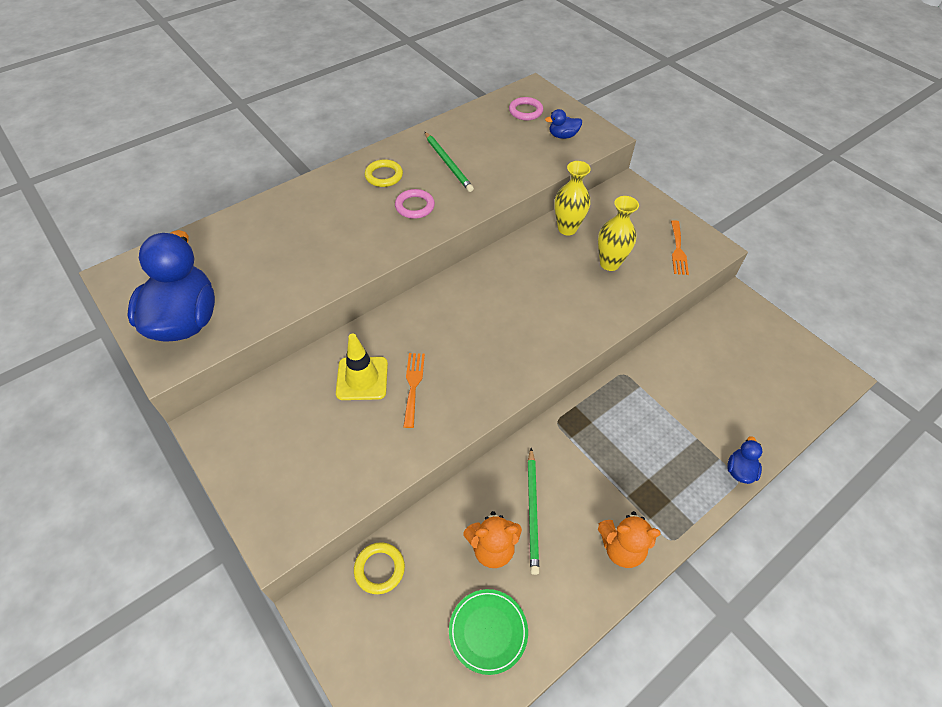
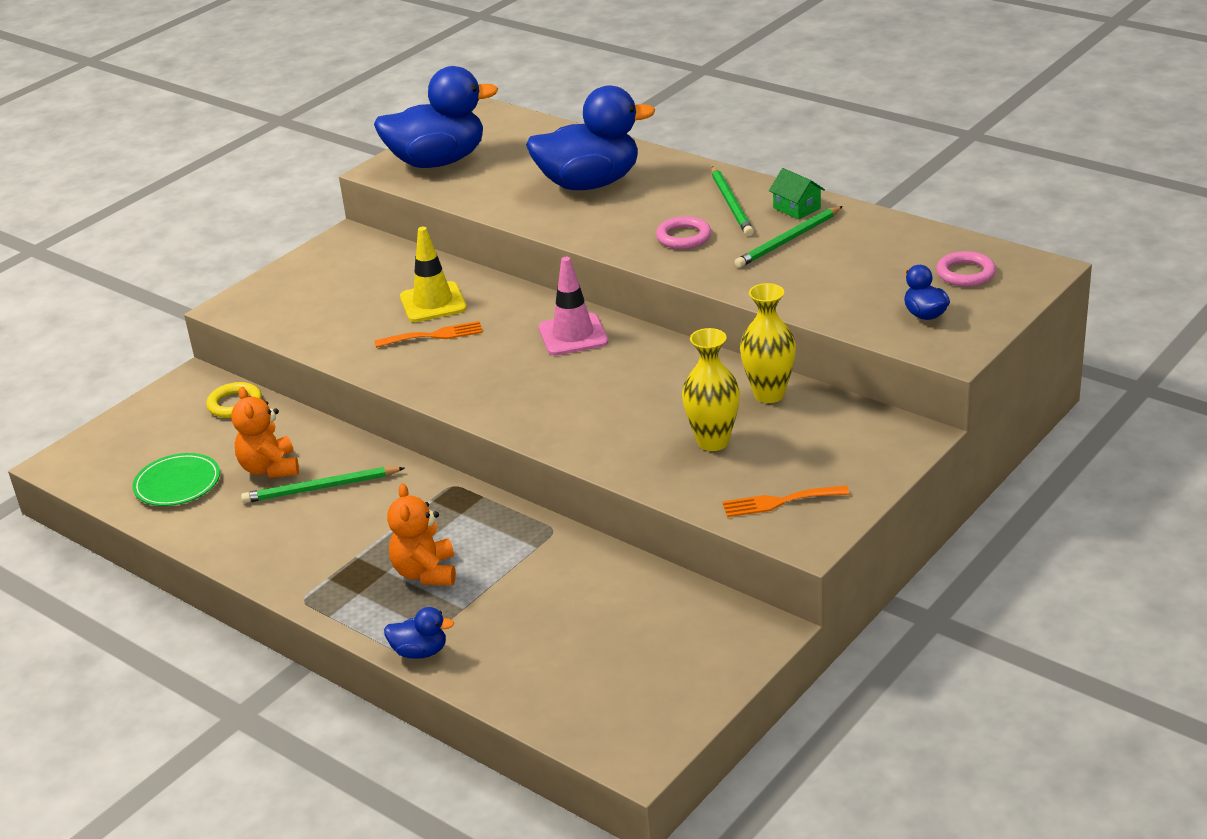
camera: 80 degrees right, 20 degrees down
(301, 236) = (589, 184): none -> blue duck
(384, 176) = (731, 204): yellow ring -> green pencil
(409, 150) = (797, 208): none -> green house
(455, 303) = (573, 335): none -> pink traffic cone
(621, 548) = (286, 561): orange teddy bear -> orange teddy bear (426, 573)

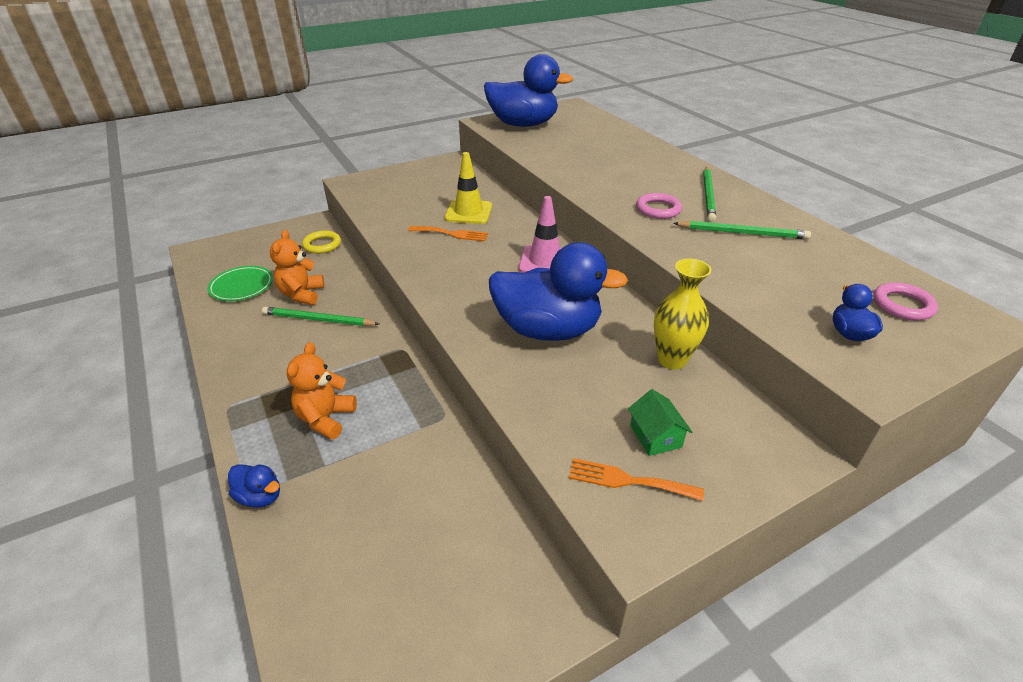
camera: 20 degrees right, 5 degrees up
(589, 184) = (611, 158): blue duck -> blue duck (547, 330)
(713, 441) = (599, 389): yellow vase -> none
(788, 240) = (742, 233): green pencil -> green pencil turned 150 degrees counterclockwise
(797, 208) = (760, 211): green house -> green house (655, 436)

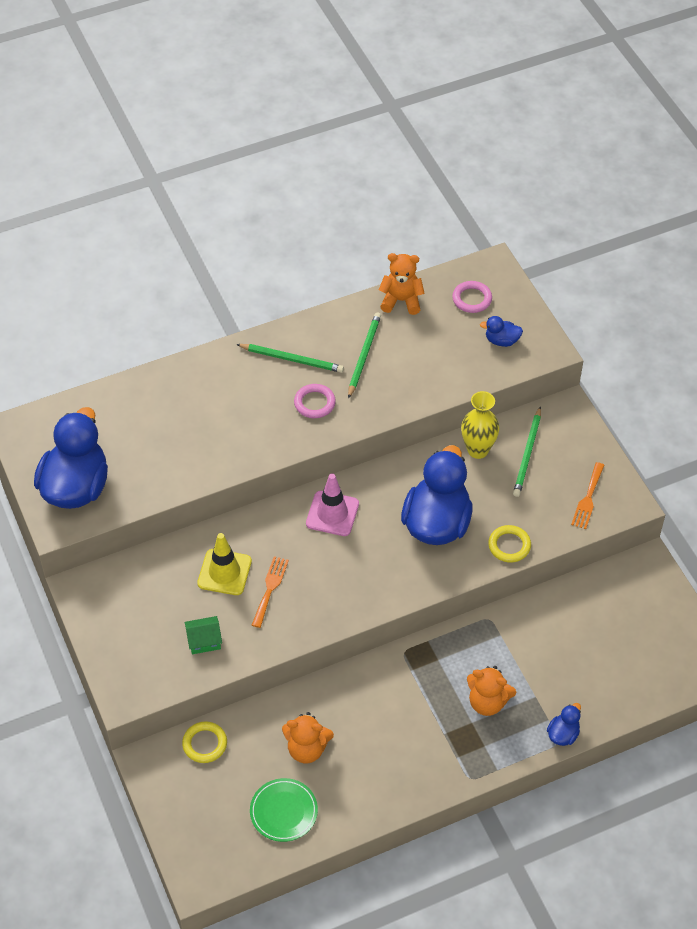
camera: 85 degrees left, 15 degrees up
(318, 320) = (353, 727): green pencil -> green pencil (527, 454)
(524, 393) = (509, 546): none -> yellow ring
(655, 436) = (552, 477): green house -> green house (204, 641)
(847, 253) = (401, 300): none -> orange teddy bear

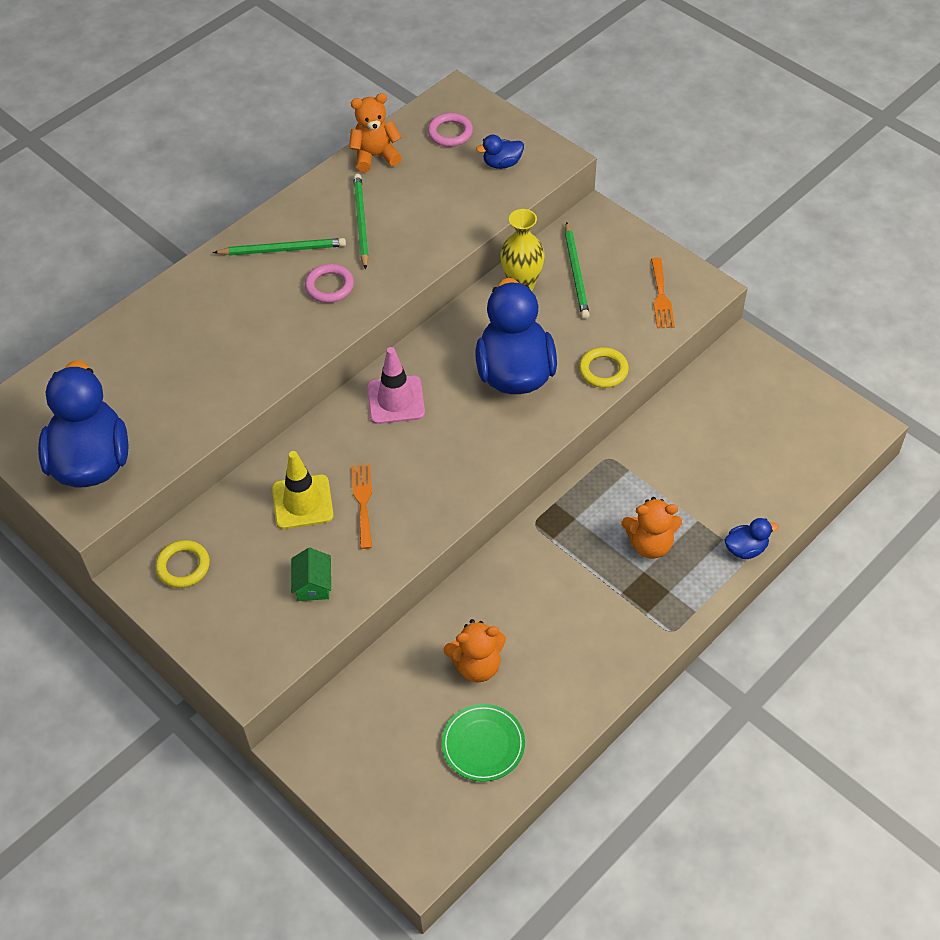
camera: 20 degrees left, 0 degrees up
(204, 641) = (313, 584): green house -> green house turned 60 degrees counterclockwise
(205, 744) = (357, 702): yellow ring -> yellow ring (183, 566)
(563, 734) = (746, 549): blue duck -> blue duck turned 60 degrees clockwise

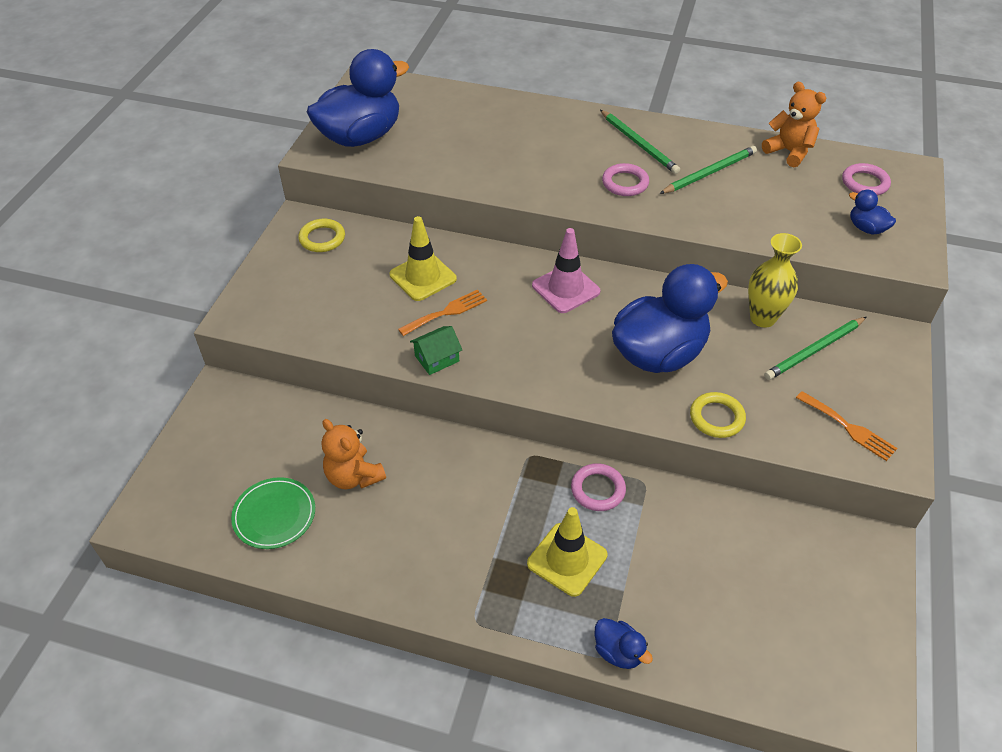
camera: 60 degrees right, 5 degrees down
(313, 584) = (346, 316): green house -> green house (437, 358)
(597, 492) = (598, 490): none -> pink ring
(650, 544) = (567, 559): orange teddy bear -> yellow traffic cone
(661, 297) = (849, 428): orange fork -> orange fork turned 105 degrees counterclockwise

